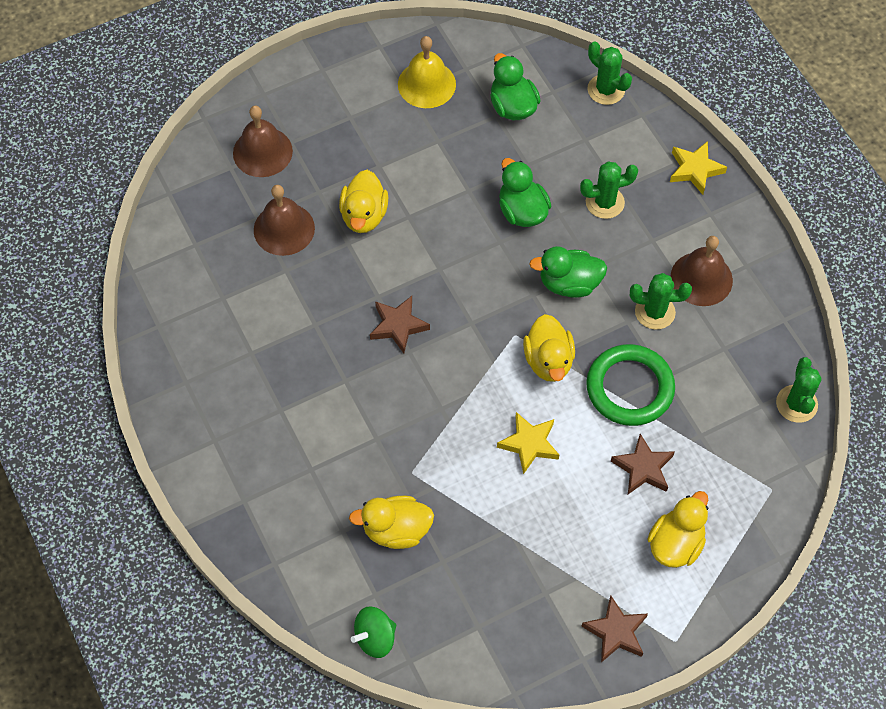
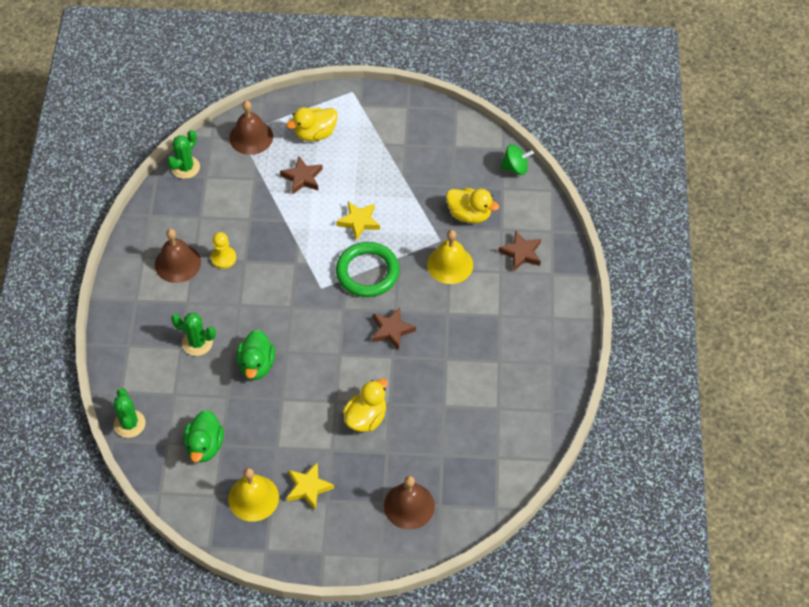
camera: 150 degrees left, 5 degrees down
(284, 229) = (428, 436): brown bell -> brown bell (251, 137)
(380, 446) = (450, 264): none -> yellow bell
(548, 361) = (312, 262): yellow duck -> none
(569, 283) = (263, 302): green duck -> none
(616, 632) = (381, 110): brown star -> brown star (521, 253)
(629, 388) = (275, 223): green ring -> green ring (367, 272)
(655, 312) = (223, 258): green cactus -> yellow pawn
(695, 170) = (120, 334): yellow star -> yellow star (308, 488)

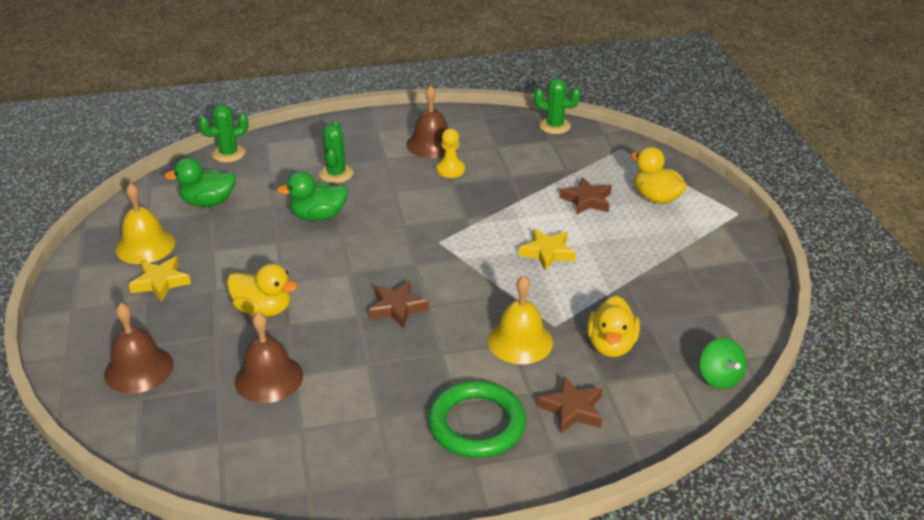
camera: 75 degrees right, 20 degrees down
(251, 137) = (621, 157): brown bell -> brown bell (269, 378)
(367, 272) = (476, 273): green ring -> green ring (477, 424)

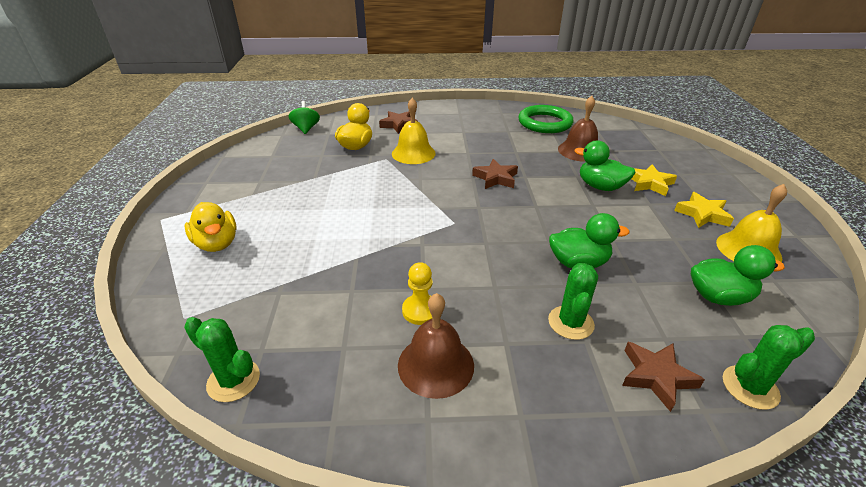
camera: 170 degrees left, 0 degrees up
(139, 369) = (671, 162): brown bell -> none
(263, 309) = (600, 187): yellow duck -> green duck
(477, 424) = (454, 124): green ring -> green ring (545, 123)
(547, 253) = (361, 204): yellow star -> yellow star (649, 183)
(587, 200) = (288, 249): brown star -> brown star (656, 376)

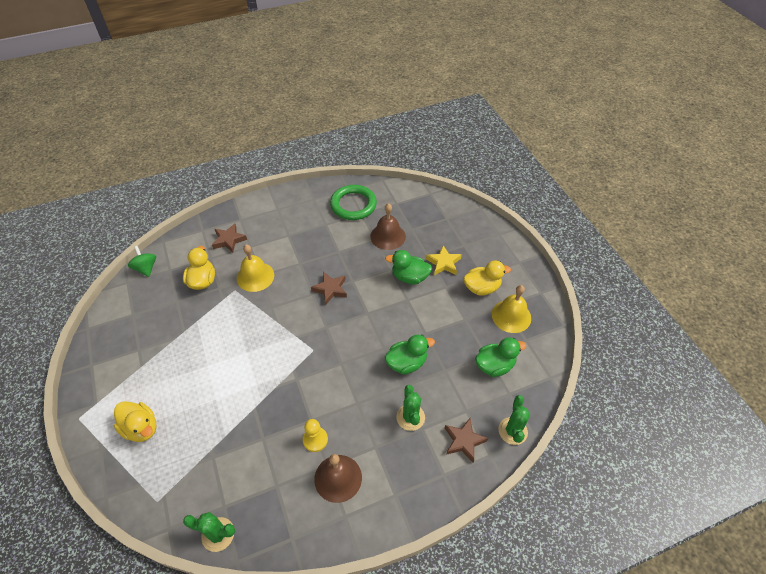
camera: 20 degrees left, 15 degrees up
(702, 214) = (481, 288): yellow star -> yellow duck
(750, 387) = (512, 431): green cactus -> green cactus turned 45 degrees counterclockwise

